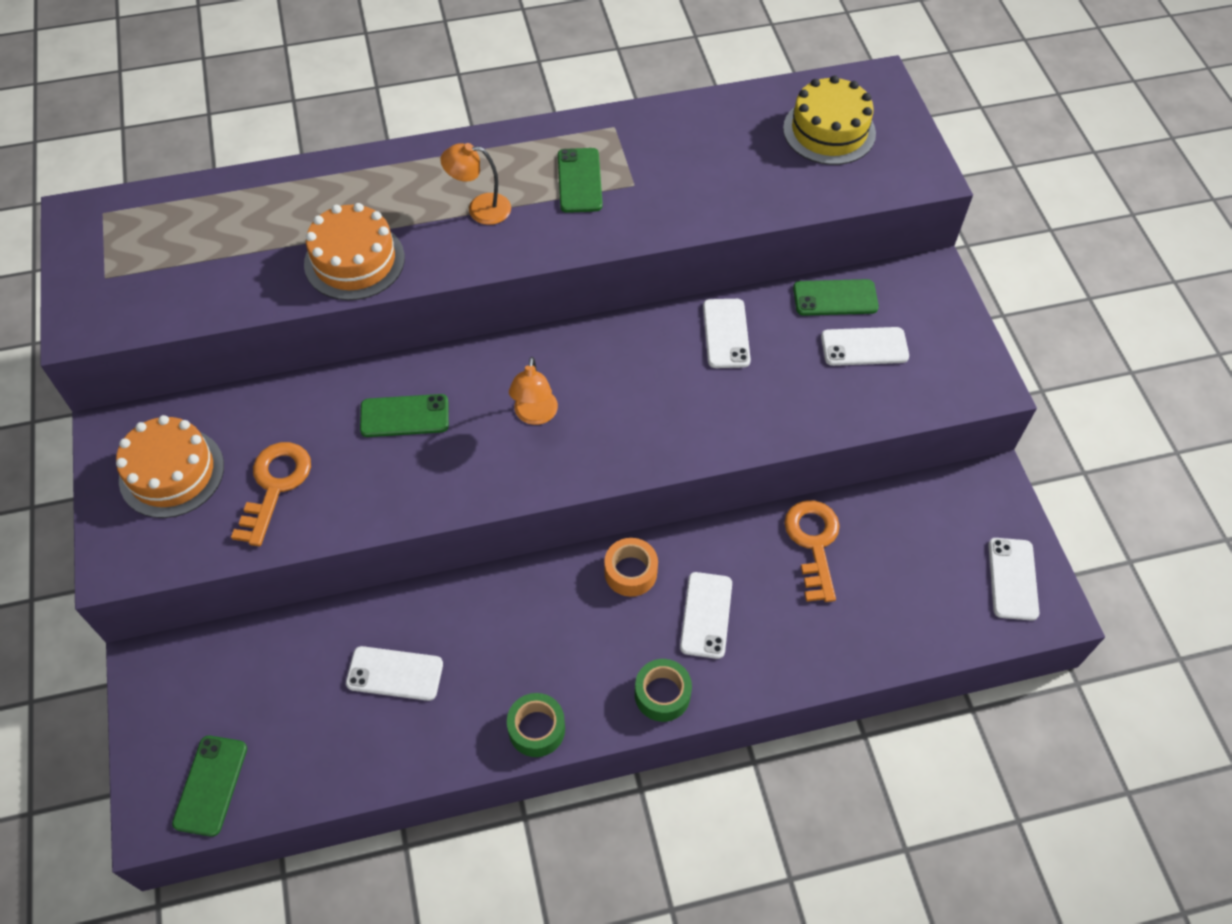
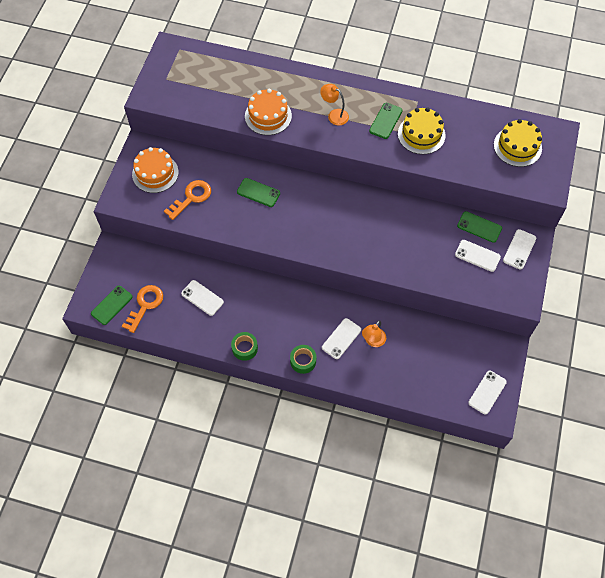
camera: 30 degrees right, 5 degrees up
(535, 415) = (312, 218): orange lamp -> orange lamp (373, 341)
(630, 572) = (320, 305): orange tape -> none
(656, 177) = (421, 134): none -> yellow cake
(726, 333) = (418, 220): white phone -> white phone (519, 249)
(813, 543) = (407, 332): orange key -> orange key (145, 305)

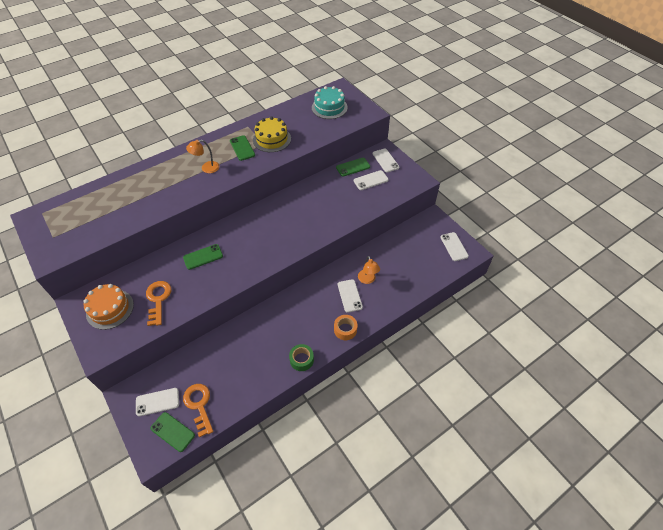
camera: 50 degrees left, 10 degrees down
(112, 305) = (173, 431): green phone -> green phone turned 45 degrees counterclockwise
(202, 298) = (235, 359): white phone -> white phone (157, 402)
(268, 116) = (162, 200): orange cake -> none
(303, 361) = (345, 330): green tape -> orange tape
(517, 146) = (329, 107): yellow cake -> turquoise cake

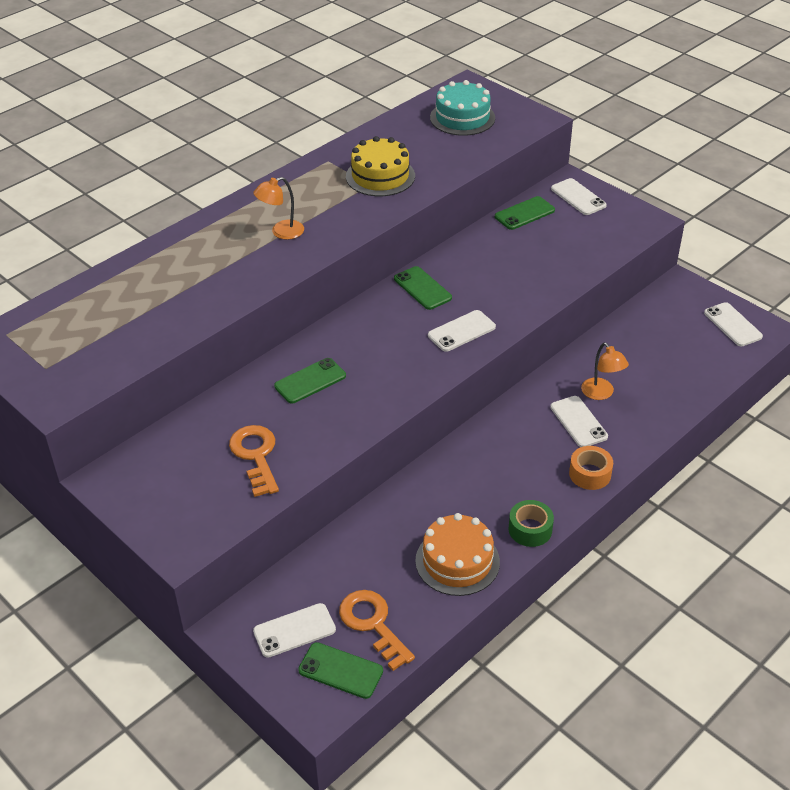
camera: 10 degrees left, 10 degrees down
(110, 309) = (172, 481): orange cake -> orange cake (457, 561)
(242, 148) = (332, 195): green phone -> green phone (422, 288)
(371, 180) = (564, 230): white phone -> white phone (461, 331)

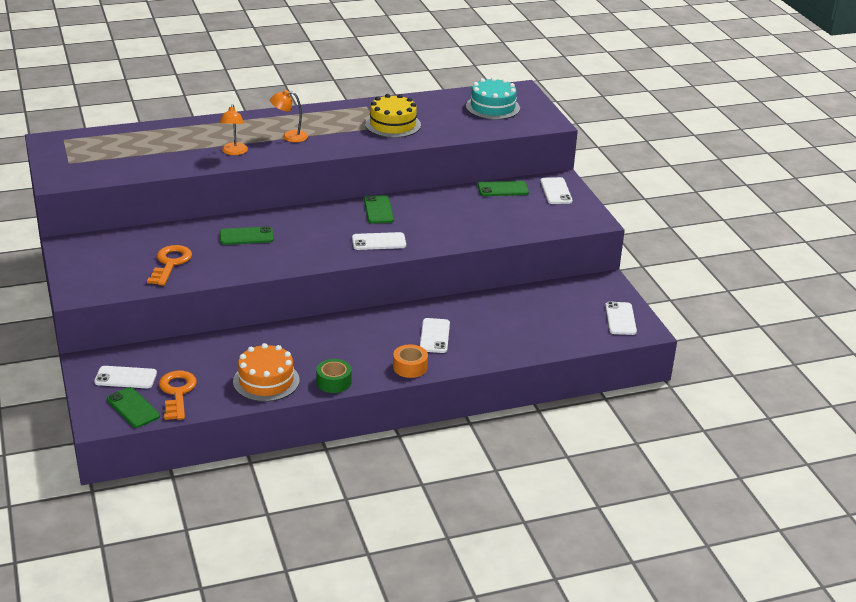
camera: 25 degrees right, 10 degrees down
(601, 393) = (470, 326): orange lamp -> orange lamp (234, 152)

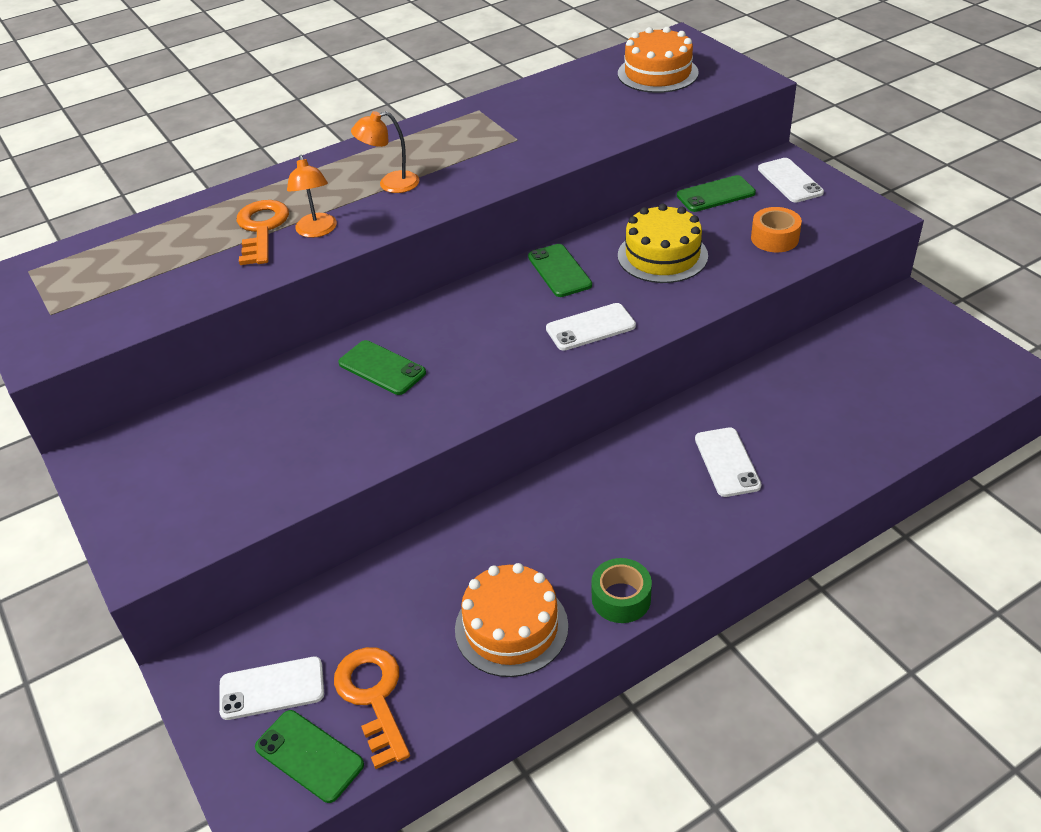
camera: 10 degrees left, 10 degrees up
(170, 263) = (280, 453): orange key -> orange key (261, 229)
(246, 236) = (382, 368): green phone -> green phone turned 60 degrees clockwise
(393, 124) = (534, 131): yellow cake -> yellow cake (662, 255)
(410, 367) = (723, 534): orange tape -> orange tape (774, 238)
(492, 107) = (657, 73): turquoise cake -> orange cake
(620, 319) = (969, 360): white phone -> none

